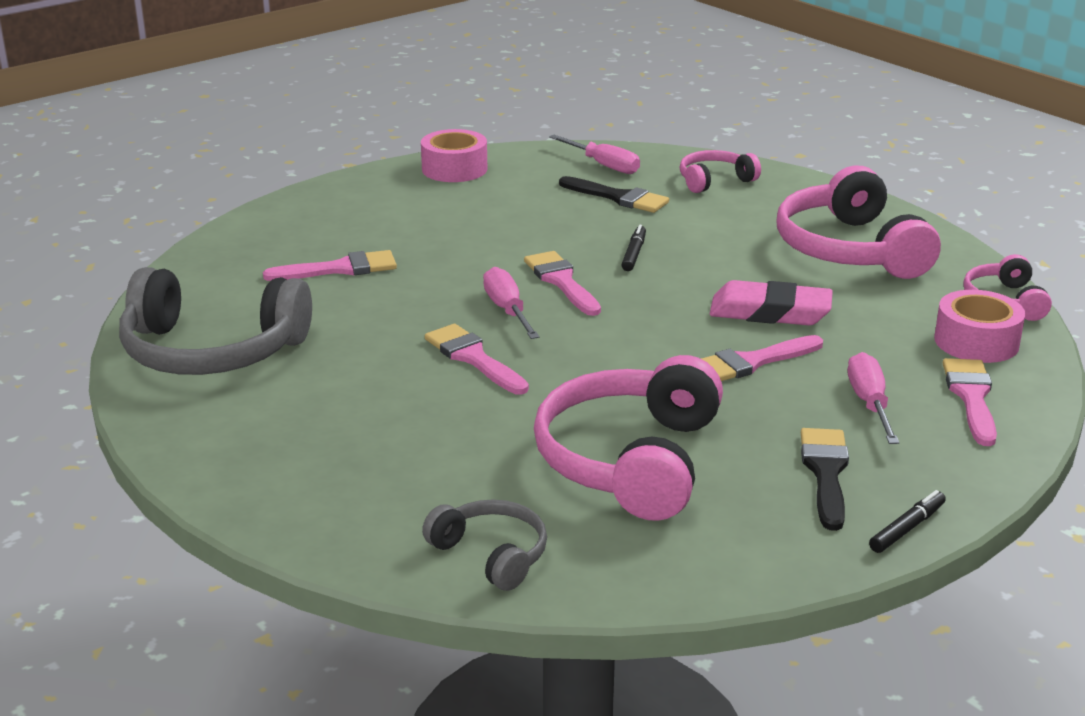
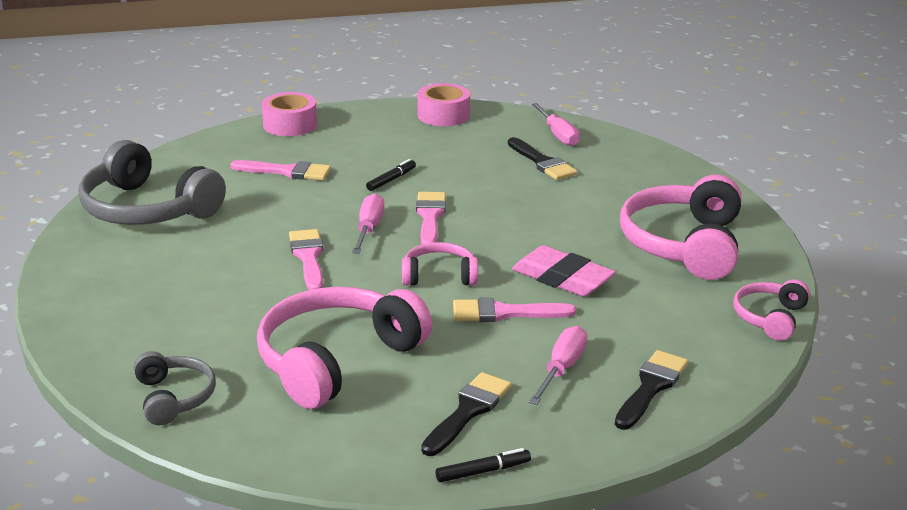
camera: 25 degrees right, 0 degrees up
(634, 254) = (506, 208): black marker -> black marker (391, 180)
(714, 181) = (633, 165): pink headphones -> pink headphones (439, 275)
(971, 397) = (651, 387): pink brush -> black brush
(976, 342) = (706, 344): pink tape -> pink tape (290, 125)

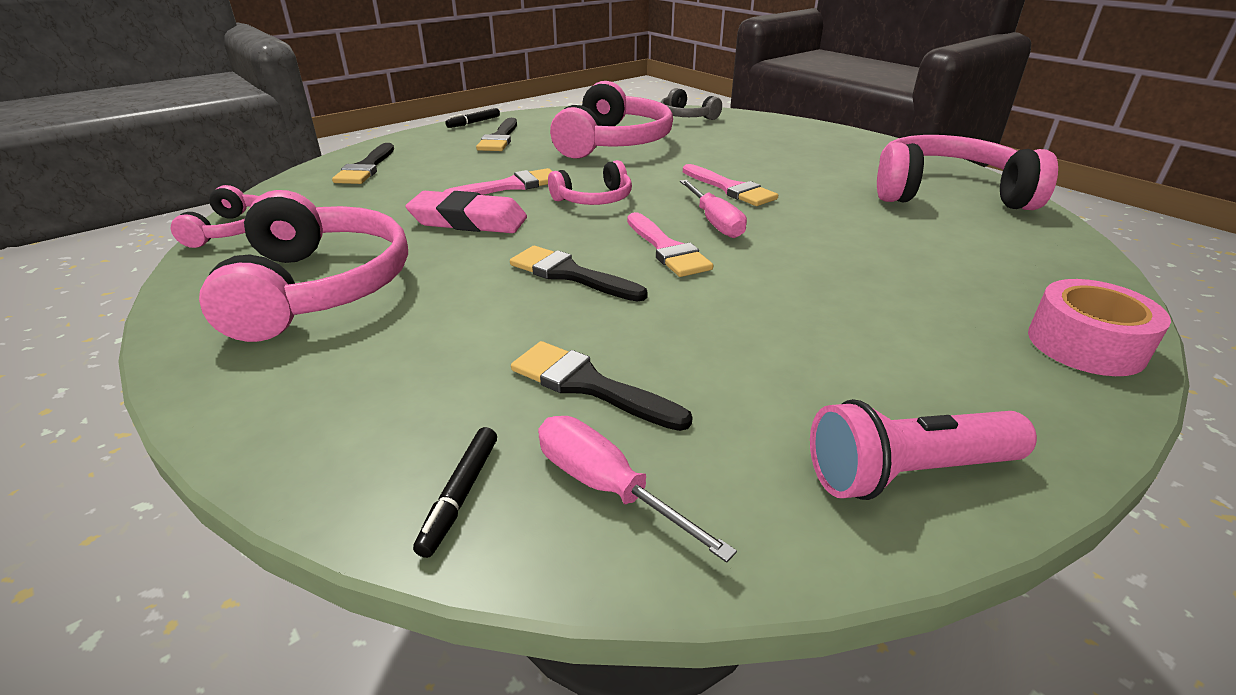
camera: 155 degrees right, 5 degrees up
(147, 209) = (947, 193): grey headphones -> pink headphones
(287, 172) = (916, 263): pink brush -> none
(391, 180) = (778, 285): black marker -> black marker (460, 495)
(443, 115) = (907, 473): pink tape -> pink flashlight
(512, 215) = (570, 274): none -> black brush
(561, 369) = (442, 165): pink screwdriver -> none

